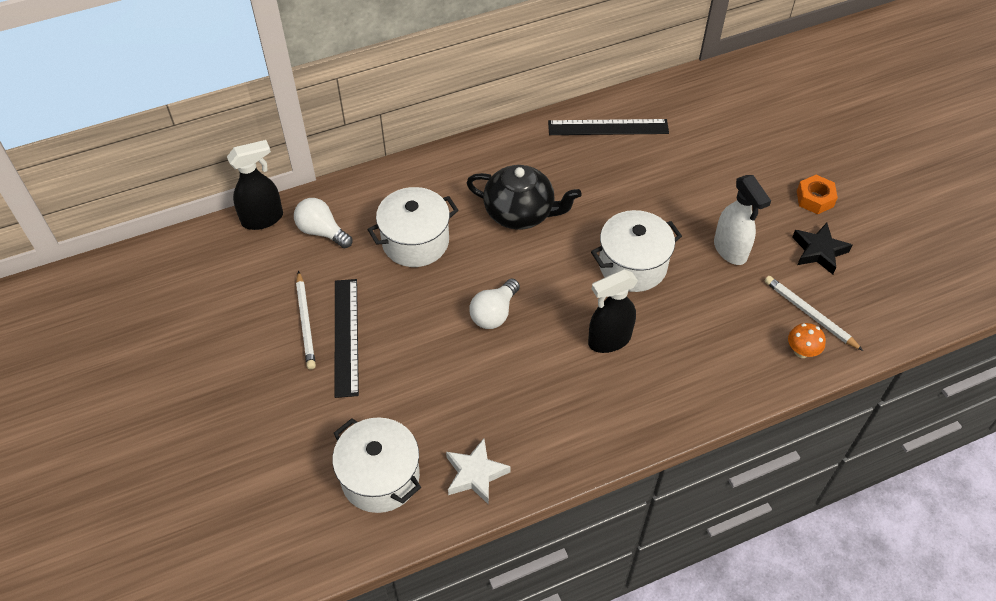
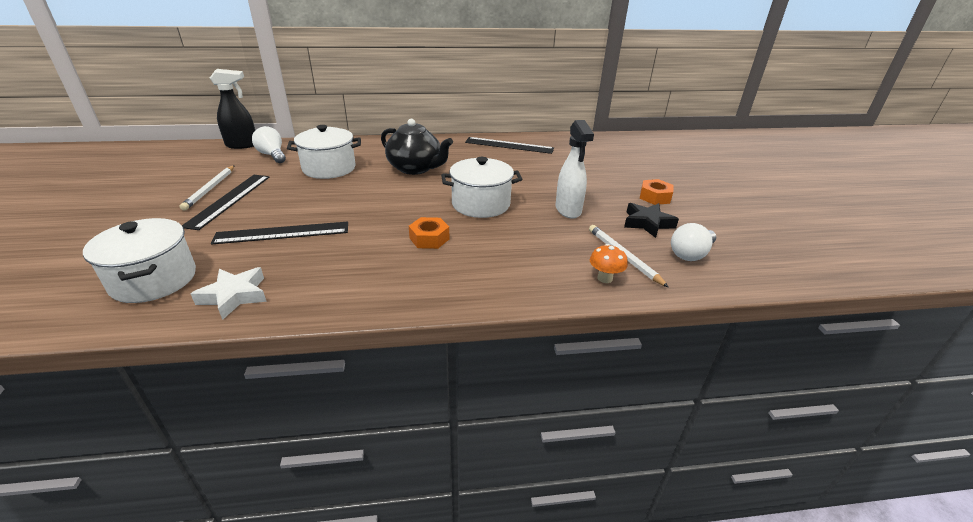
camera: 15 degrees right, 20 degrees down
(451, 375) = (282, 233): none -> black ruler
(494, 313) = (350, 208): white light bulb -> white light bulb (690, 254)
(609, 340) = (429, 238): black spray bottle -> orange nut

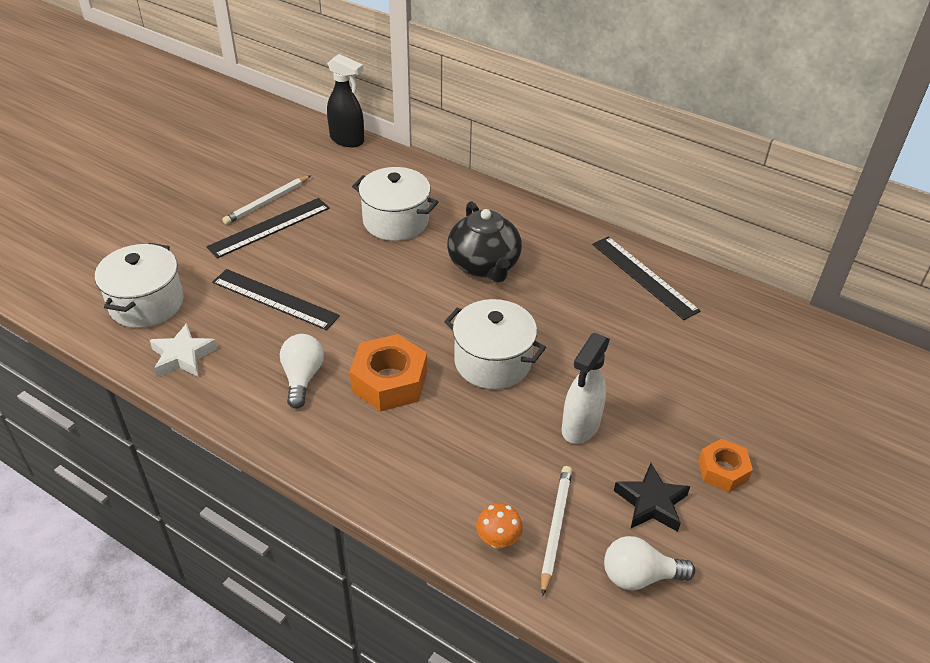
camera: 40 degrees right, 10 degrees up
(272, 155) = (361, 171): white light bulb -> white light bulb (302, 378)
(429, 238) = (389, 381): orange nut -> orange nut, size x1.65

